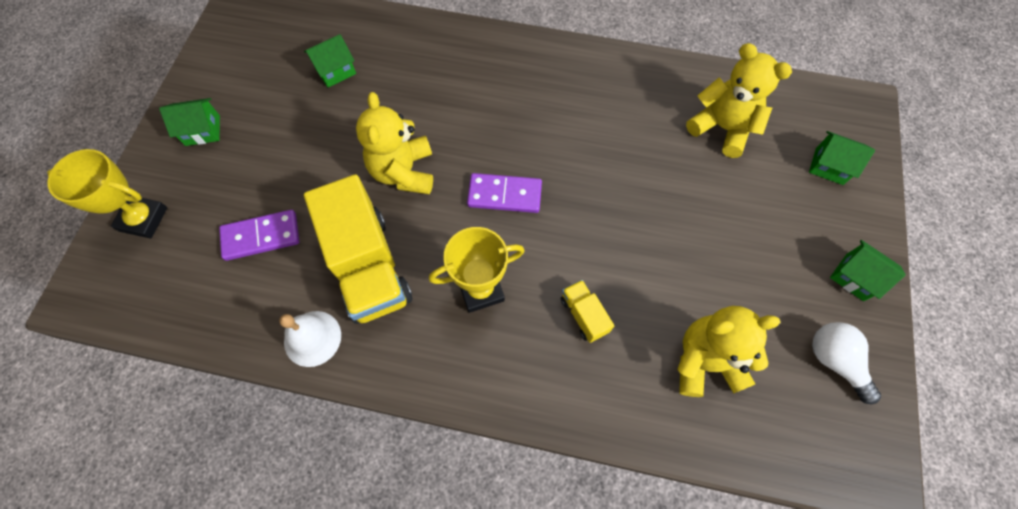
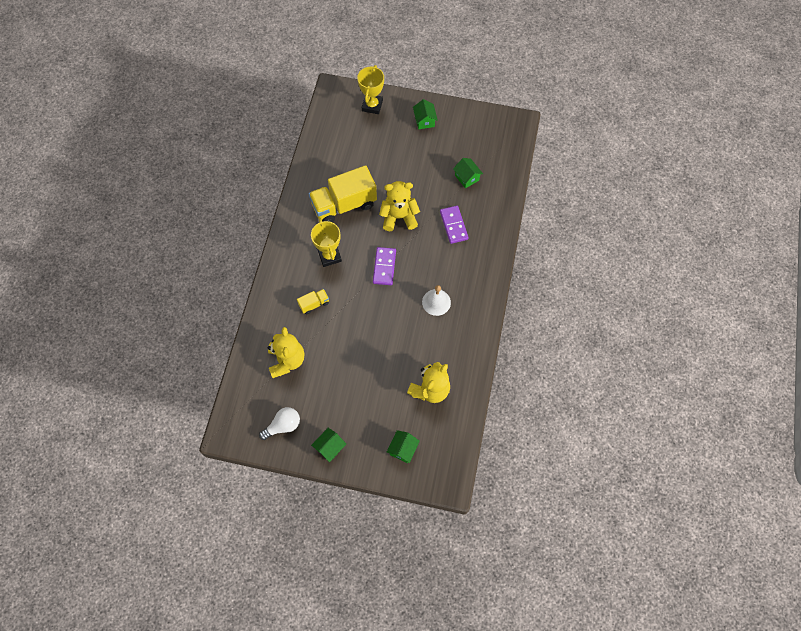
camera: 90 degrees right, 0 degrees up
(261, 236) = (361, 156): purple domino -> purple domino (454, 225)
(312, 338) = (308, 185): white bell -> white bell (436, 302)

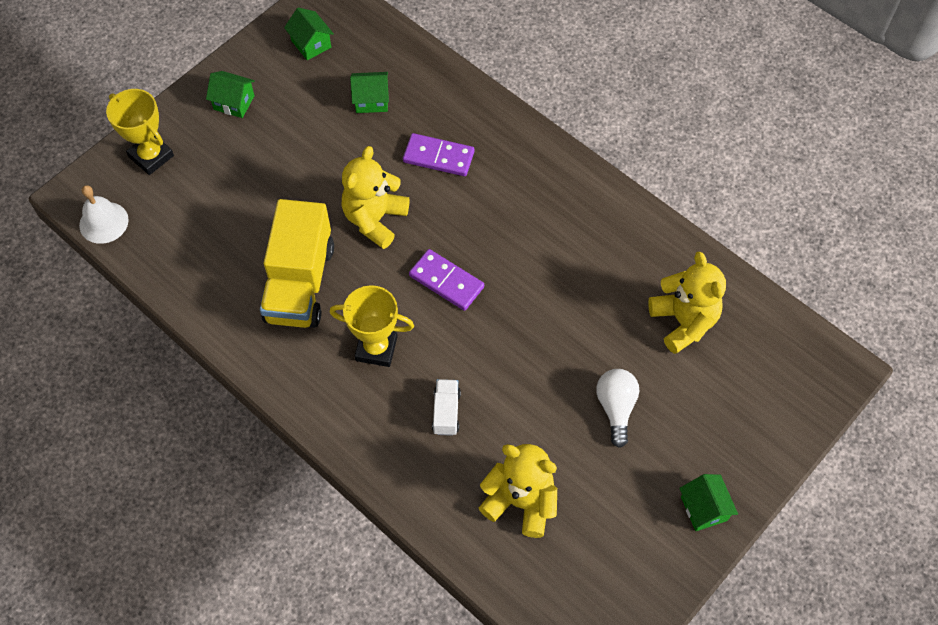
camera: 60 degrees left, 5 degrees down
(283, 425) = (631, 561): white light bulb -> white light bulb (616, 408)
(314, 304) = (446, 412): yellow truck -> white truck
(403, 449) = (759, 406): green house -> green house (311, 44)
(436, 302) = (549, 243): white bell -> white bell (103, 222)

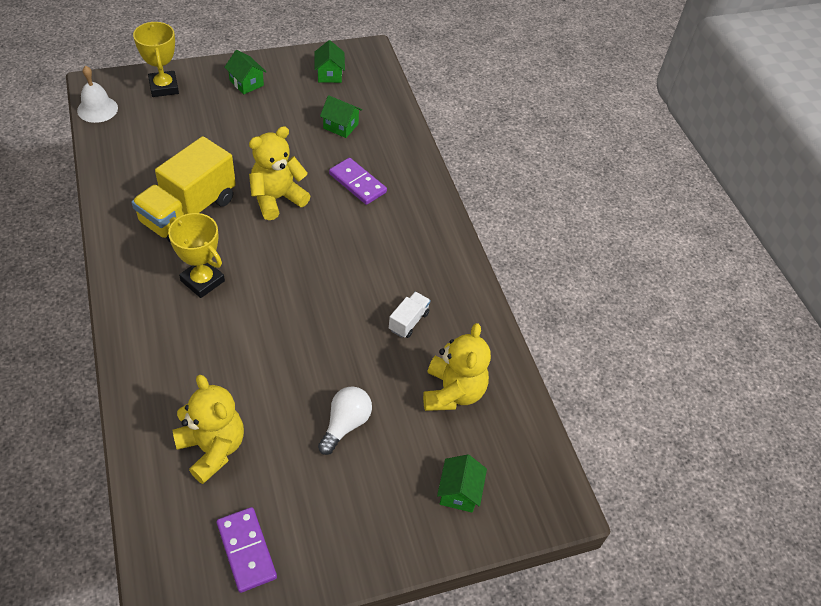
camera: 25 degrees right, 10 degrees down
(446, 281) = (292, 265): purple domino -> purple domino (246, 550)
(446, 412) = (213, 352): white truck -> white truck (408, 321)
(704, 508) = (354, 545): green house -> green house (459, 492)

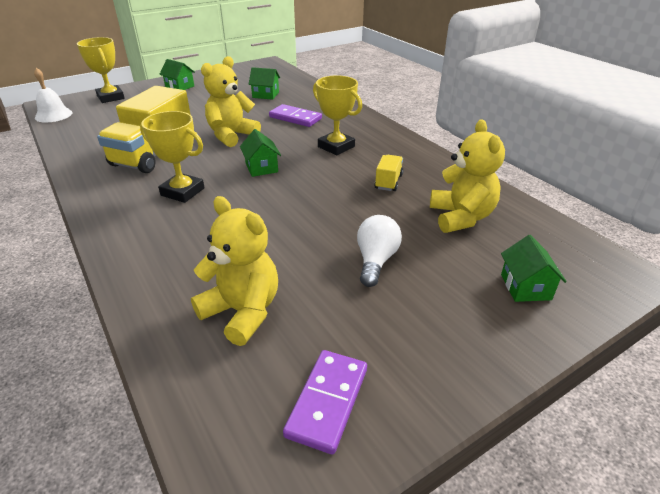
camera: 10 degrees left, 15 degrees down
(246, 550) = (327, 401): purple domino -> purple domino turned 60 degrees clockwise
(329, 74) = (243, 75): green house -> green house (261, 168)
(380, 249) = (336, 147): none -> yellow trophy
(408, 321) = (388, 182): white truck -> yellow truck

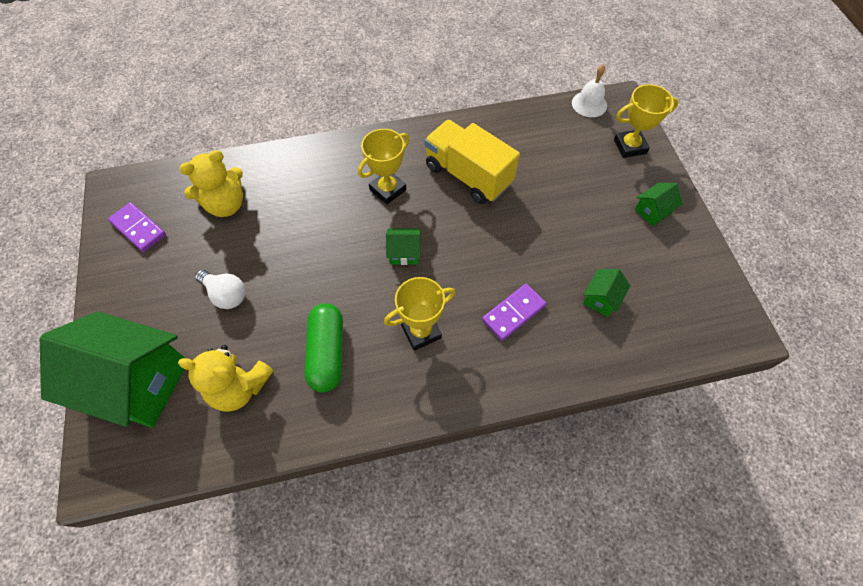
camera: 110 degrees right, 25 degrees up
(231, 135) = (486, 241): yellow teddy bear -> none
(388, 182) = (327, 352): yellow truck -> green capsule
(525, 287) = (138, 382): green house -> green house, size x2.39

